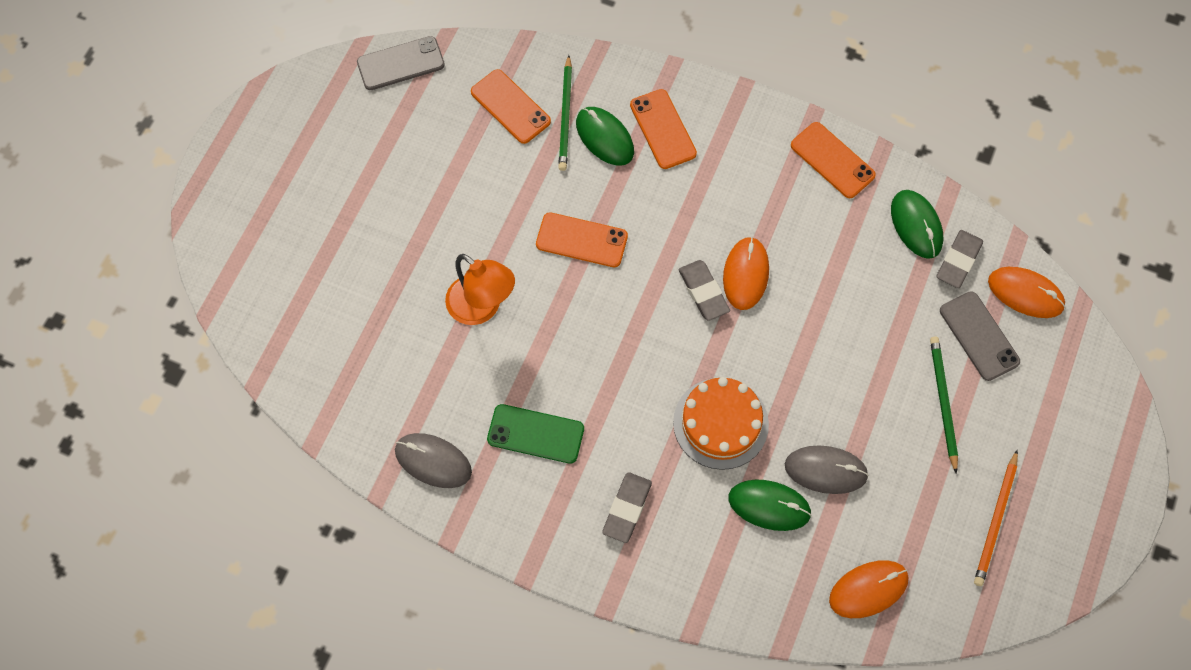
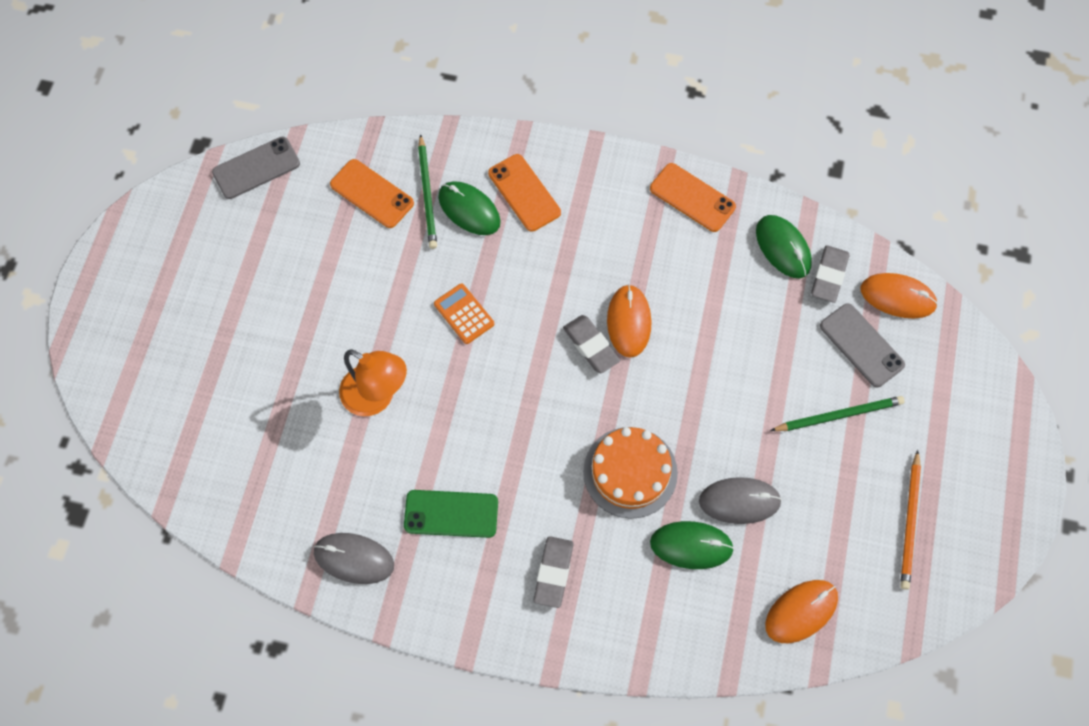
camera: 10 degrees left, 0 degrees up
(581, 240) = (464, 314): orange phone -> orange calculator
(943, 402) = (839, 415): green pencil -> green pencil turned 90 degrees clockwise

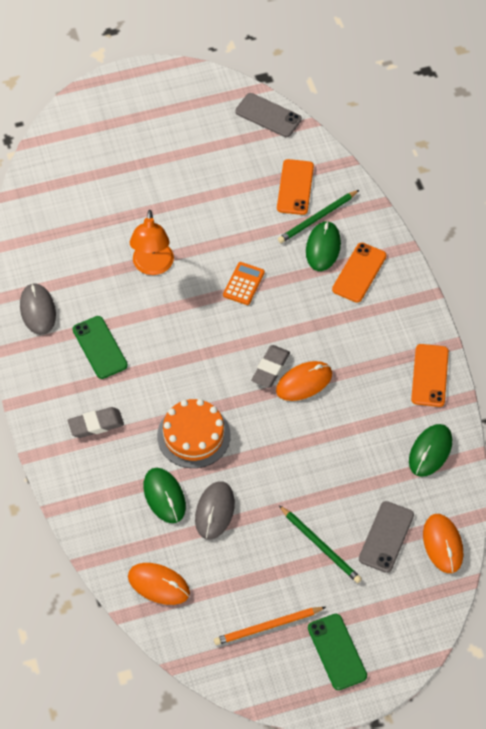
camera: 60 degrees right, 10 degrees down
(739, 501) = (214, 511): grey mouse -> grey mouse turned 45 degrees clockwise
(829, 276) = (428, 491): grey eraser -> none
(973, 468) = (337, 652): none -> green phone

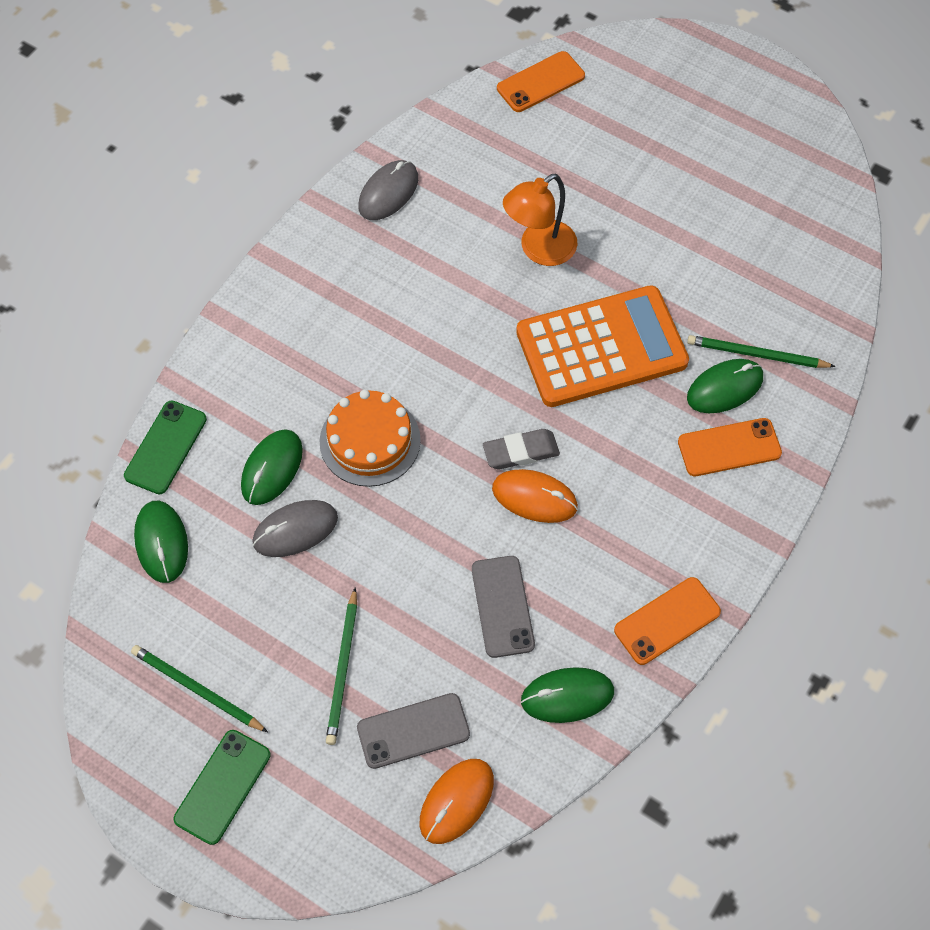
camera: 50 degrees right, 5 degrees up
(96, 424) = (302, 342): grey eraser -> none
(99, 347) = (396, 277): green phone -> green phone (165, 447)
(158, 585) = (161, 542): orange mouse -> green mouse
(243, 284) = (601, 347): orange calculator -> orange calculator, size x2.46
(267, 627) = (197, 689): orange pencil -> green pencil
(268, 115) = (836, 212): grey phone -> grey phone (502, 606)
(295, 187) = (773, 304): orange phone -> orange phone (540, 82)

